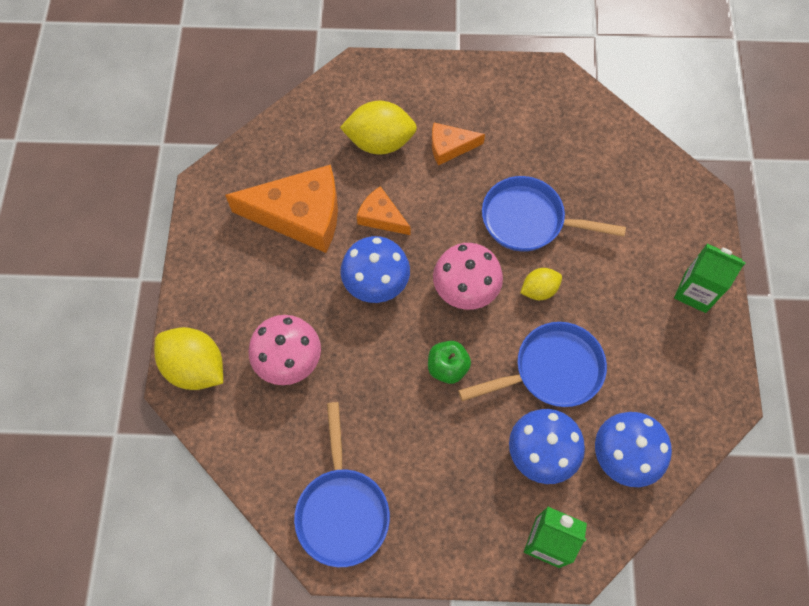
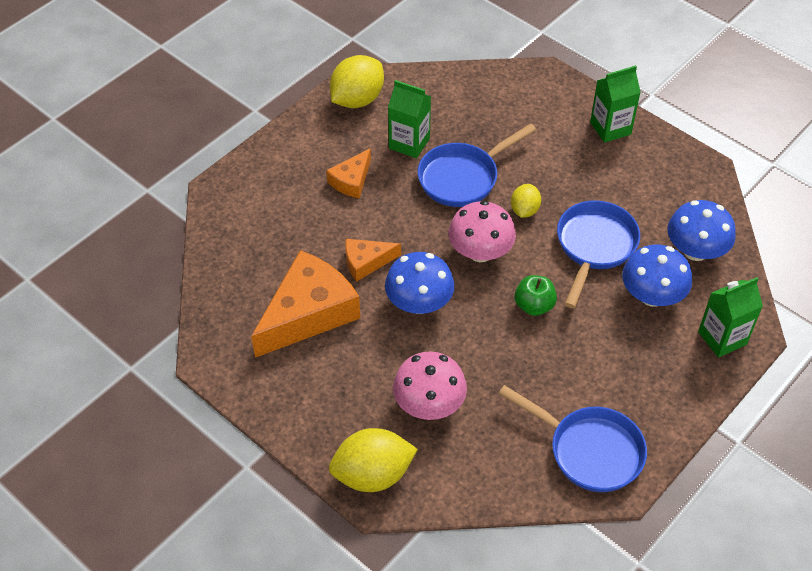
camera: 50 degrees left, 15 degrees down
(380, 142) = (299, 219): yellow lemon -> yellow lemon (357, 99)
(526, 157) = (409, 143): none -> green carton

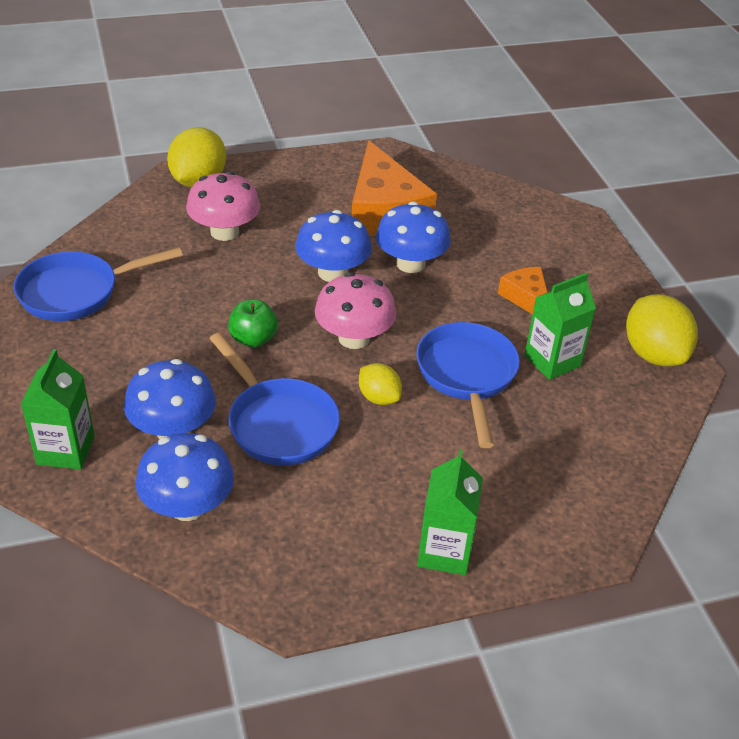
camera: 120 degrees right, 10 degrees down
(366, 262) = (410, 263): orange cheese -> blue mushroom

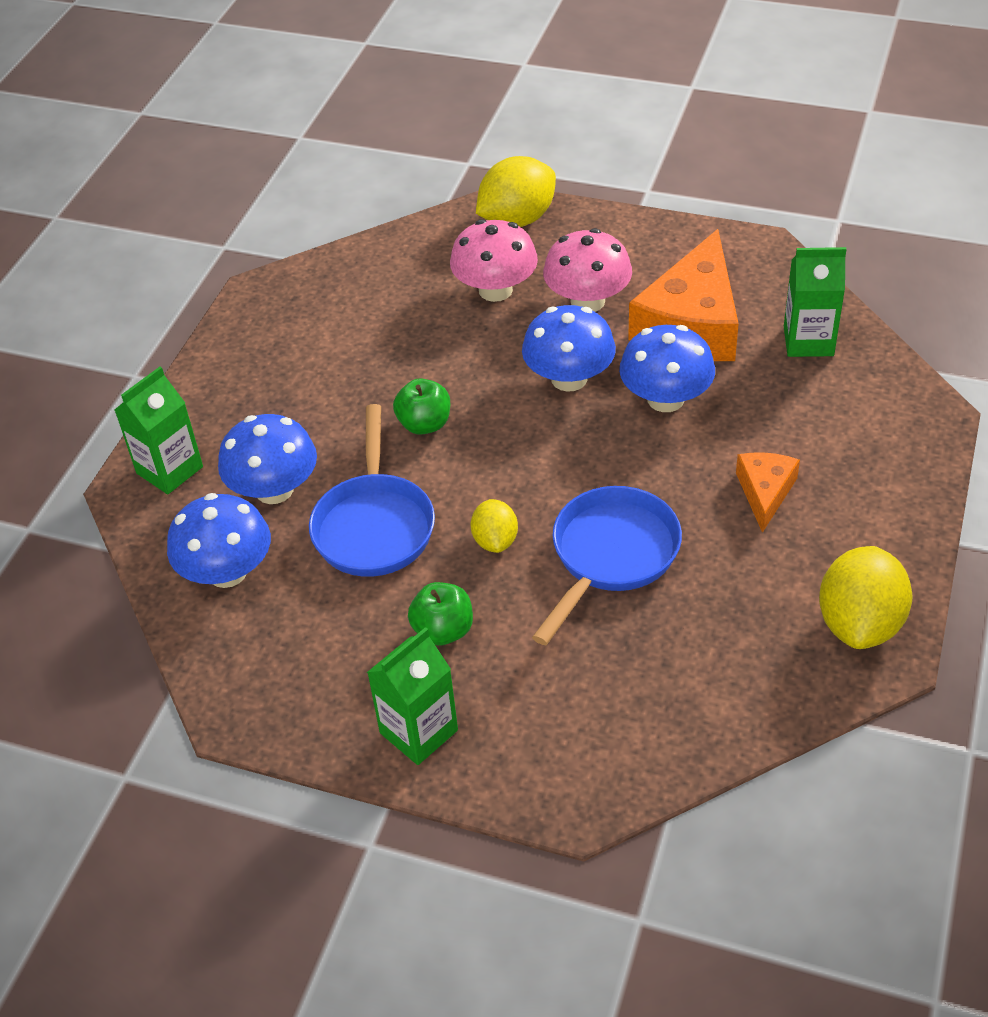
camera: 40 degrees right, 5 degrees up
(76, 292) = (301, 309): blue pan -> none
(354, 338) = (527, 463): pink mushroom -> pink mushroom (587, 301)
(397, 474) = (443, 630): none -> green apple
(552, 361) = (724, 579): green carton -> green carton (808, 341)

